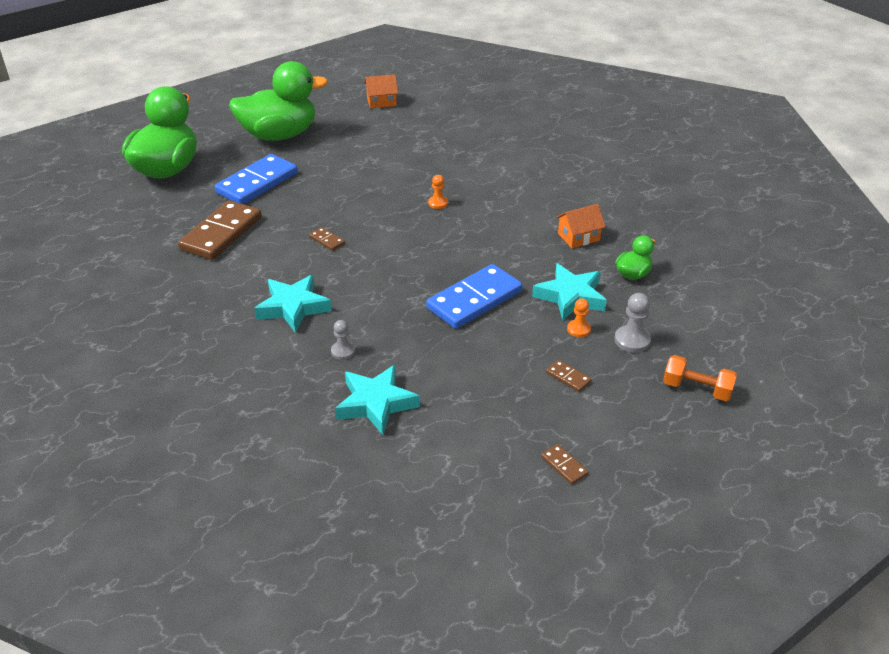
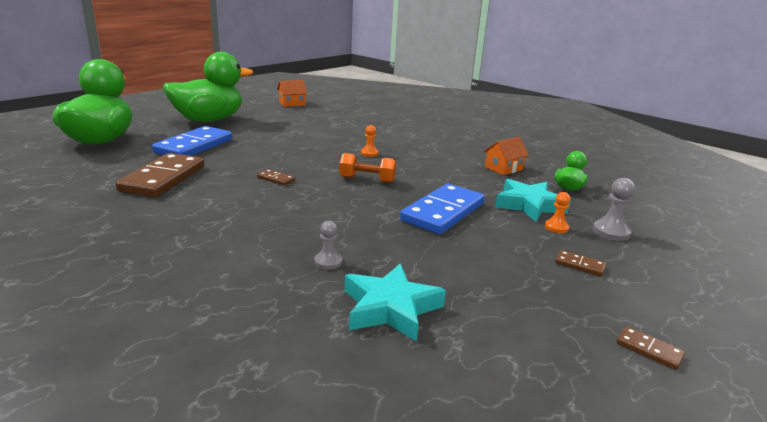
camera: 15 degrees left, 15 degrees down
(293, 307) = (257, 229): turquoise star -> none
(697, 389) = (705, 264): orange dumbbell -> orange dumbbell (367, 180)

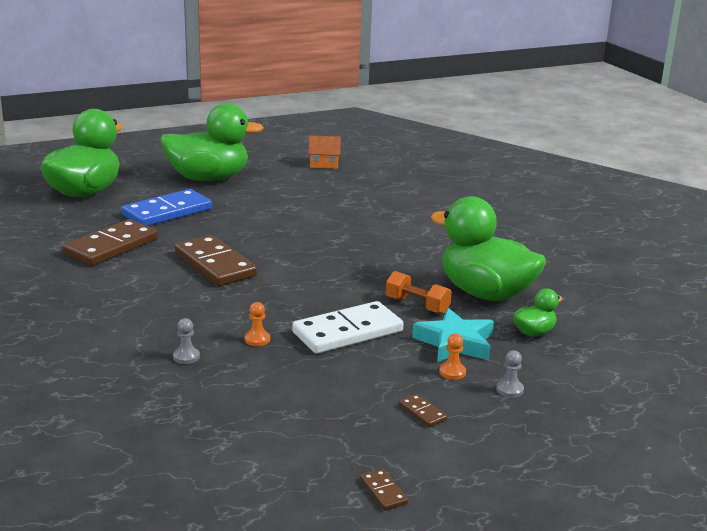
camera: 25 degrees right, 0 degrees up
(276, 179) = (215, 265): brown domino -> brown domino, size x2.39
(367, 180) = (307, 281): orange dumbbell -> orange dumbbell (417, 305)
(369, 153) = (345, 249): orange pawn -> orange pawn (257, 339)
(390, 308) = (199, 406): turquoise star -> none
(443, 212) = (347, 332): blue domino -> white domino
(503, 168) = (485, 294): orange house -> green duck
(611, 232) = (509, 390): grey pawn -> grey pawn, size x0.67

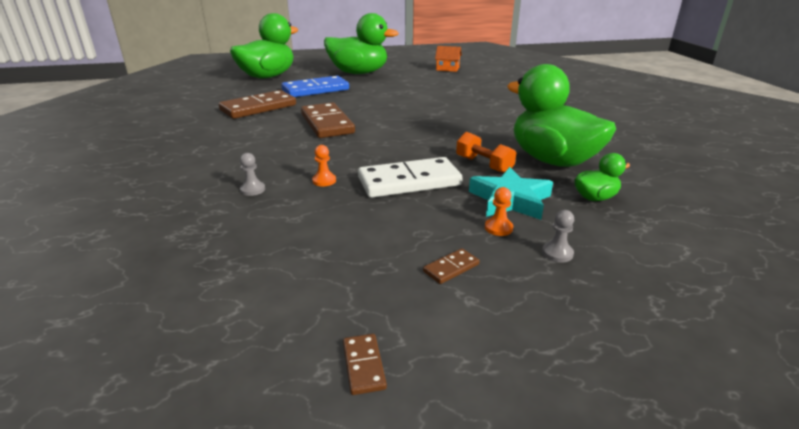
camera: 15 degrees right, 5 degrees up
(422, 412) = (451, 268): brown domino -> brown domino turned 75 degrees clockwise

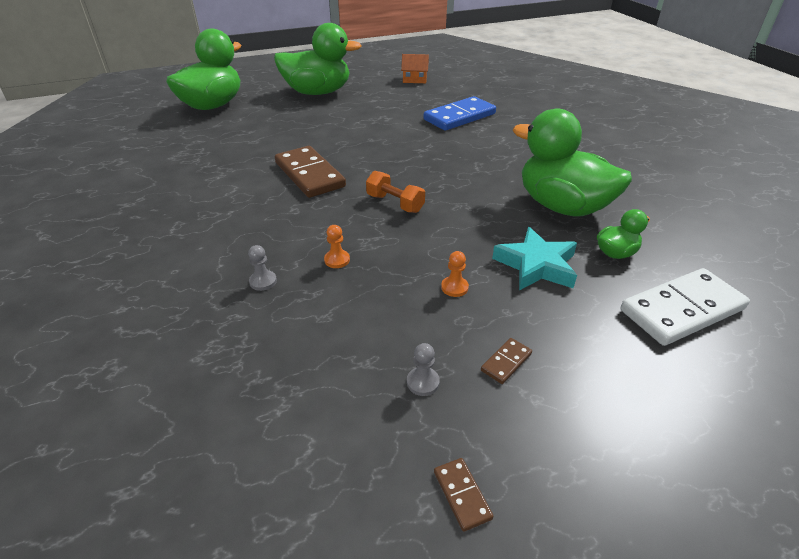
camera: 10 degrees left, 10 degrees up
(258, 108) = (221, 156): brown domino -> none
(315, 90) = (277, 123): blue domino -> blue domino (459, 117)
(409, 182) = (427, 251): white domino -> white domino (682, 310)
(484, 165) = (496, 220): orange dumbbell -> orange dumbbell (395, 203)
(498, 228) = (536, 304): orange pawn -> orange pawn (454, 287)
(557, 253) = (600, 329): grey pawn -> grey pawn (423, 382)

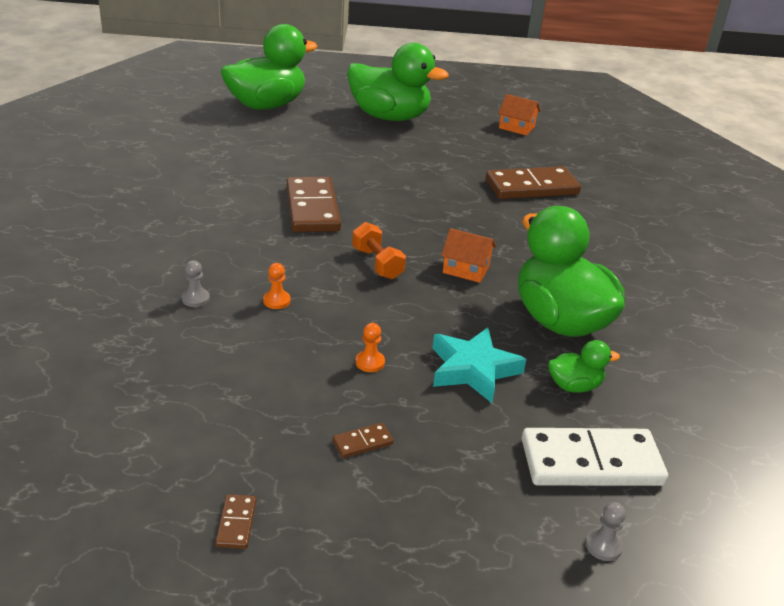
camera: 20 degrees right, 5 degrees down
(423, 382) = (272, 431): grey pawn -> grey pawn (603, 546)
(459, 117) = (531, 187): blue domino -> brown domino
(464, 188) = (466, 269): none -> orange house

